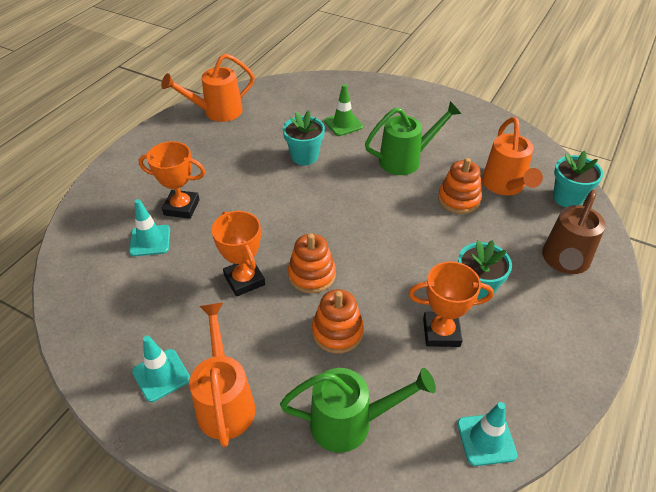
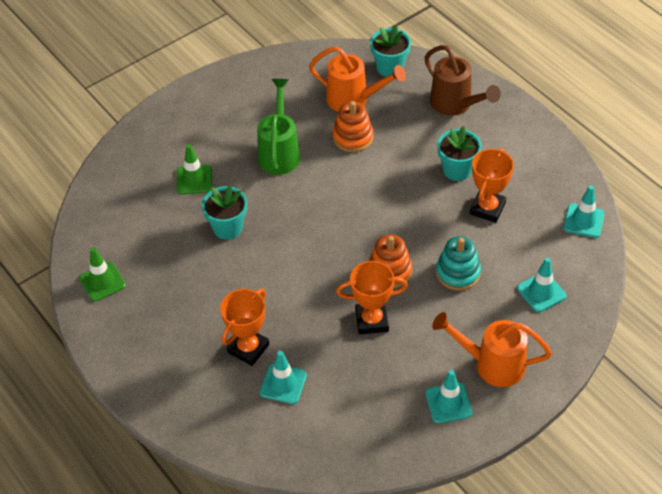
camera: 65 degrees left, 5 degrees up
(217, 112) = (102, 282): orange watering can -> green traffic cone
(337, 332) = (458, 273): orange stacking toy -> turquoise stacking toy
(350, 423) = (541, 292): green watering can -> turquoise traffic cone

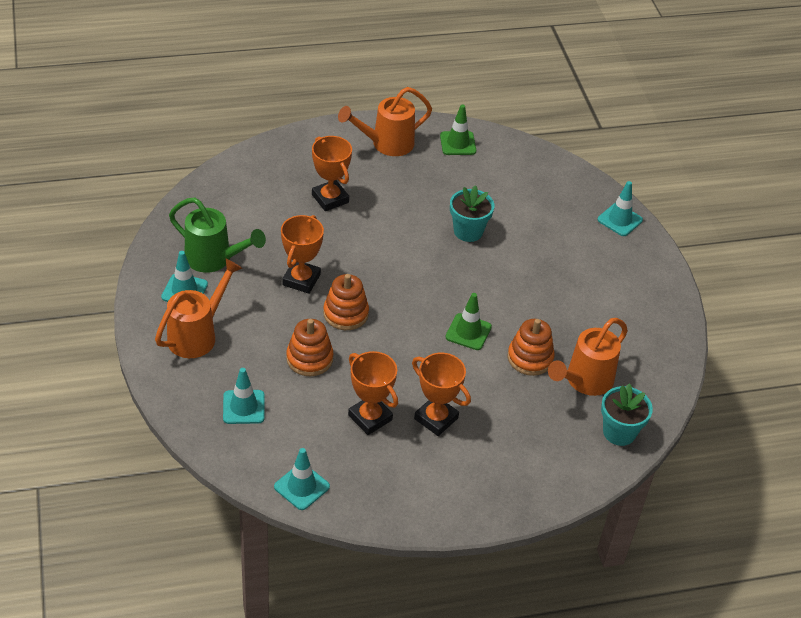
camera: 110 degrees right, 5 degrees down
(136, 338) = (387, 144): none -> orange watering can
(194, 180) = (540, 230): green traffic cone -> green traffic cone (468, 332)
(279, 153) = (540, 297): green watering can -> green watering can (214, 259)
(283, 384) = (281, 205): turquoise traffic cone -> turquoise traffic cone (620, 220)
(455, 104) = (530, 462): brown watering can -> none
(457, 170) = (436, 418): turquoise flower pot -> orange trophy
(458, 273) = (309, 359): turquoise stacking toy -> orange stacking toy

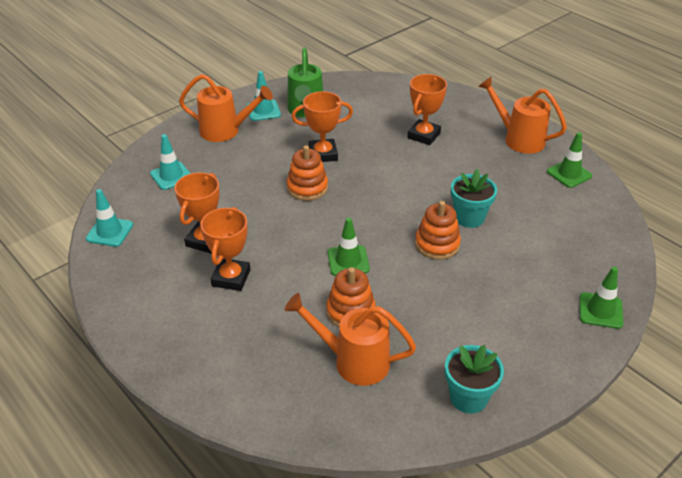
camera: 65 degrees right, 5 degrees down
(309, 359) = (244, 188): orange stacking toy -> orange stacking toy (437, 244)
(619, 432) = (305, 412): turquoise flower pot -> turquoise flower pot (468, 397)
(620, 220) = (600, 311): turquoise traffic cone -> green traffic cone

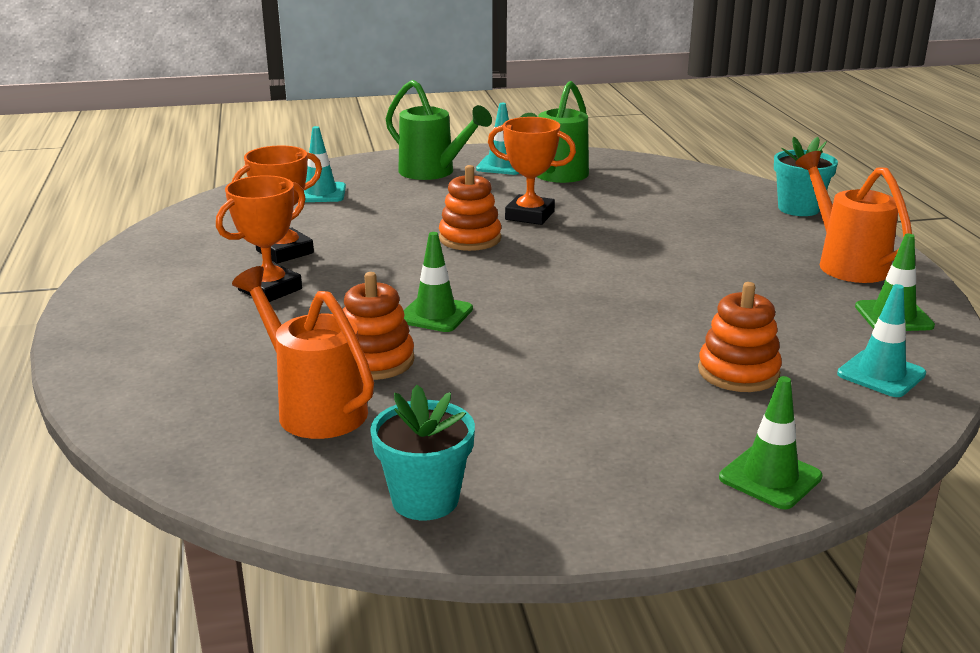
camera: 30 degrees right, 15 degrees down
(109, 232) = (193, 219): turquoise traffic cone -> turquoise traffic cone (881, 374)
(225, 131) = (432, 172): orange watering can -> green watering can
(424, 135) = (696, 229): orange trophy -> none
(437, 244) = (582, 332): orange stacking toy -> orange stacking toy (738, 372)
(469, 217) = (666, 320): turquoise flower pot -> turquoise flower pot (798, 208)

